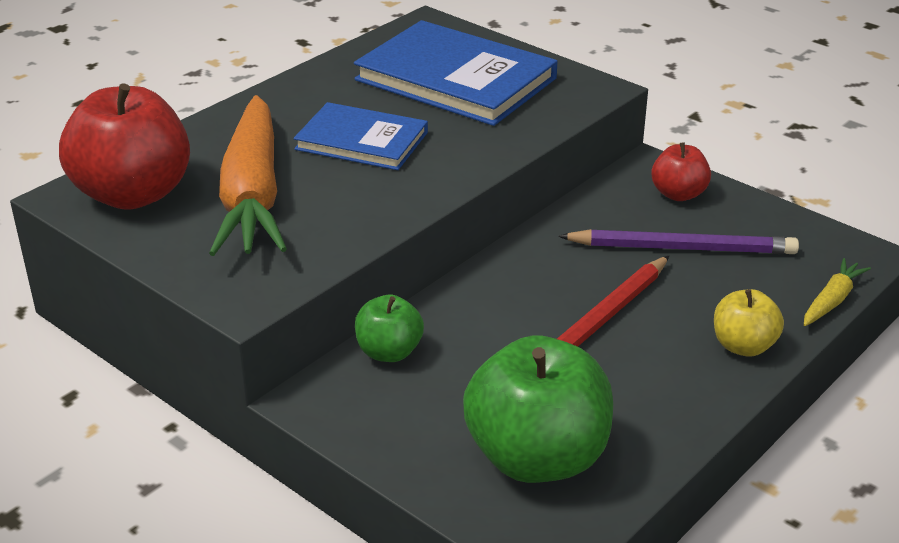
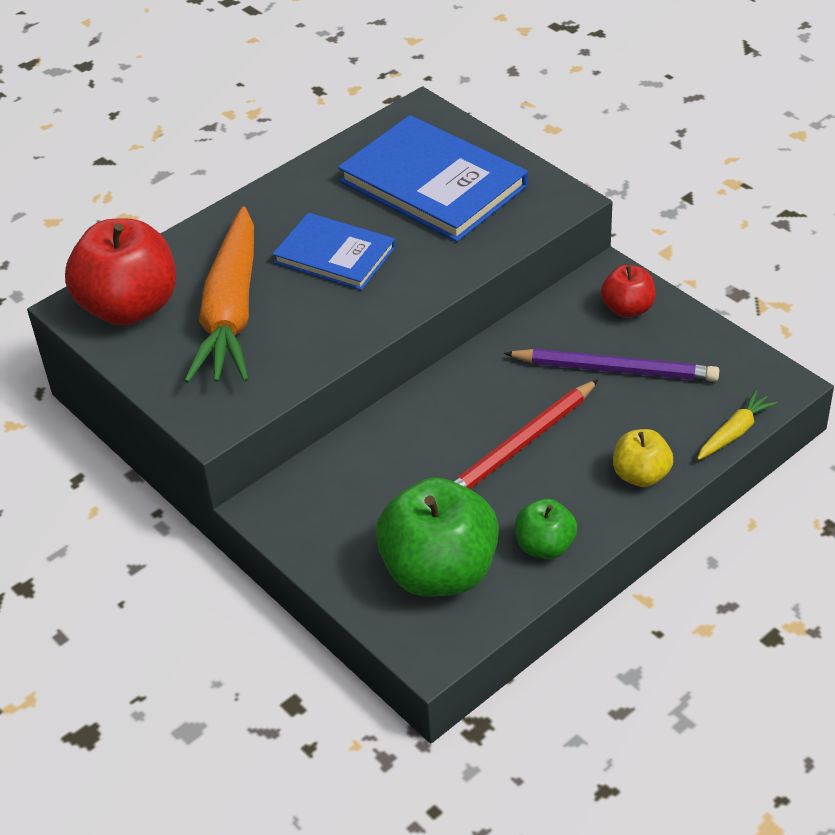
camera: 10 degrees right, 10 degrees up
(389, 352) = (336, 464): green apple -> green apple (545, 546)

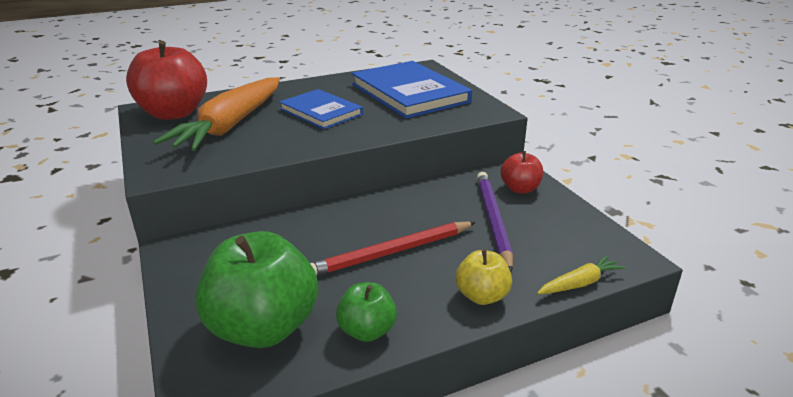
camera: 15 degrees right, 15 degrees down
(614, 369) = (493, 221): purple pencil -> purple pencil turned 120 degrees counterclockwise

